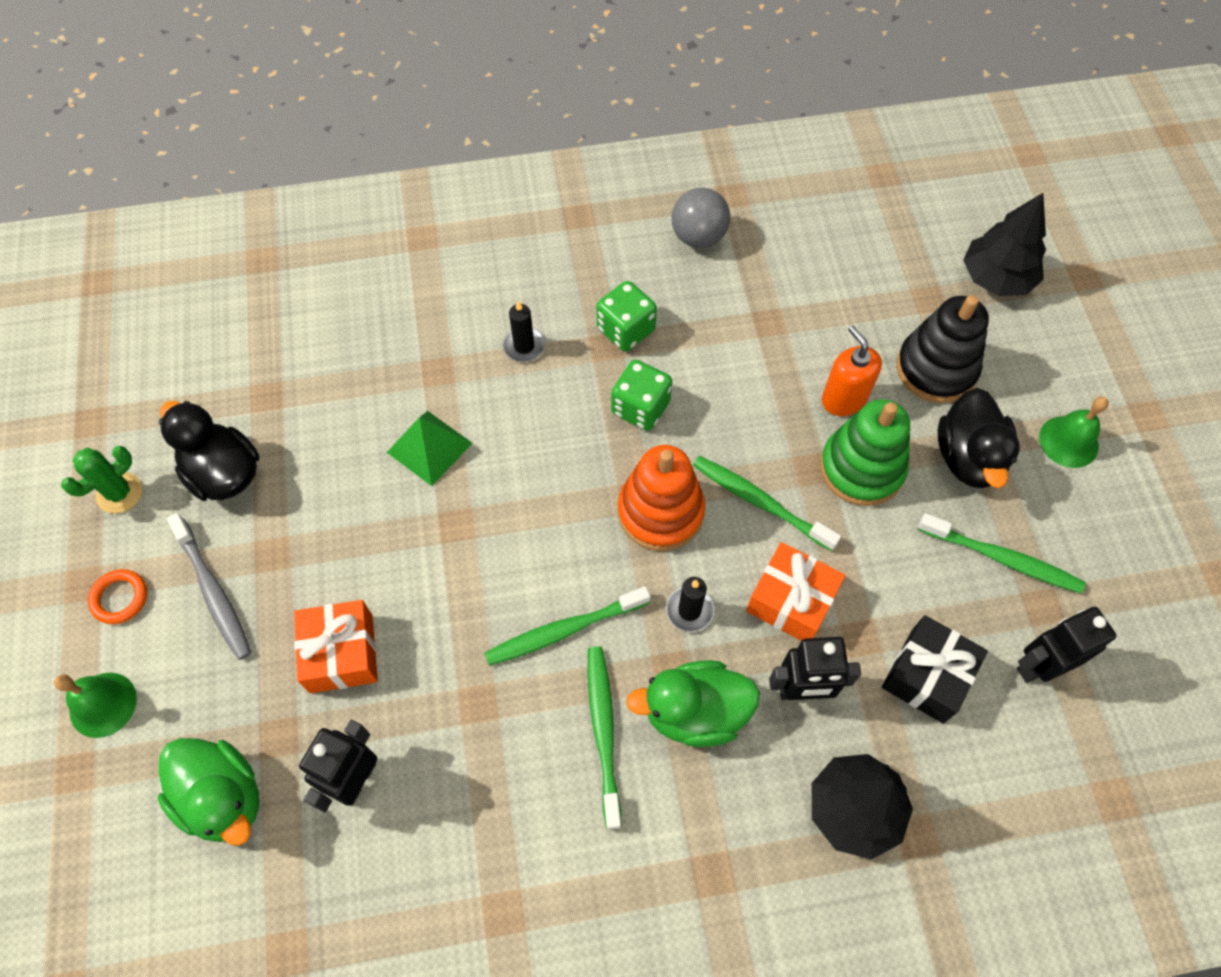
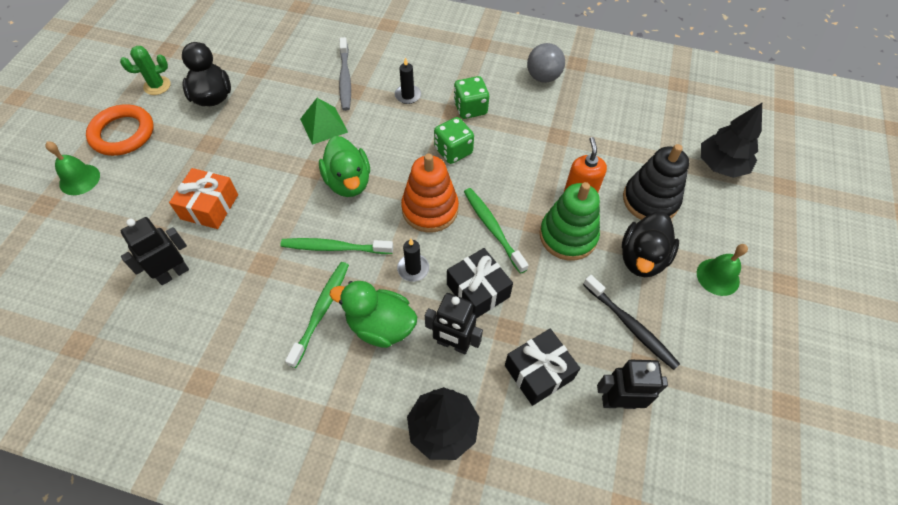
camera: 25 degrees right, 5 degrees down
(120, 598) = (123, 133): orange ring -> orange ring, size x1.89
(213, 592) = (168, 149): grey toothbrush -> grey toothbrush (345, 79)
(223, 797) = (103, 250): green duck -> green duck (348, 182)
(791, 601) = (478, 290): orange gift -> black gift
(1002, 559) = (631, 326): green toothbrush -> black toothbrush

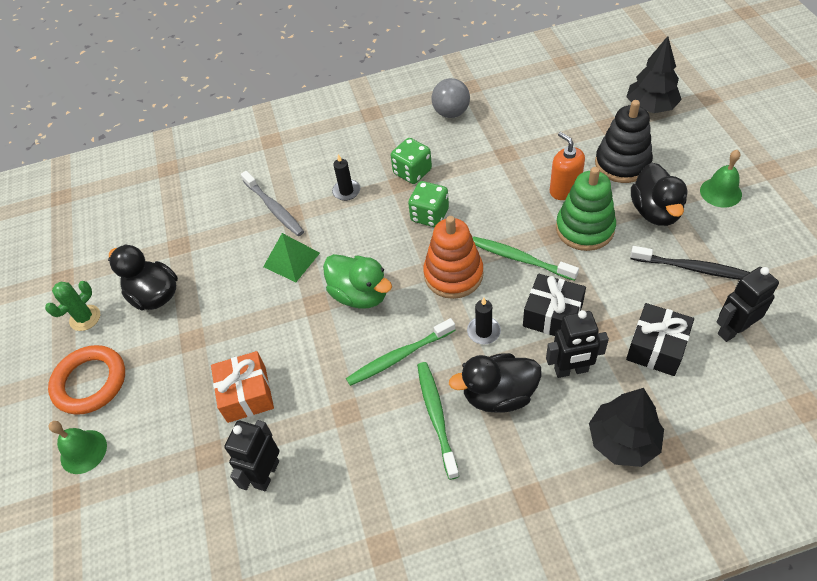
camera: 25 degrees left, 5 degrees down
(380, 326) = (498, 395): green duck -> black duck

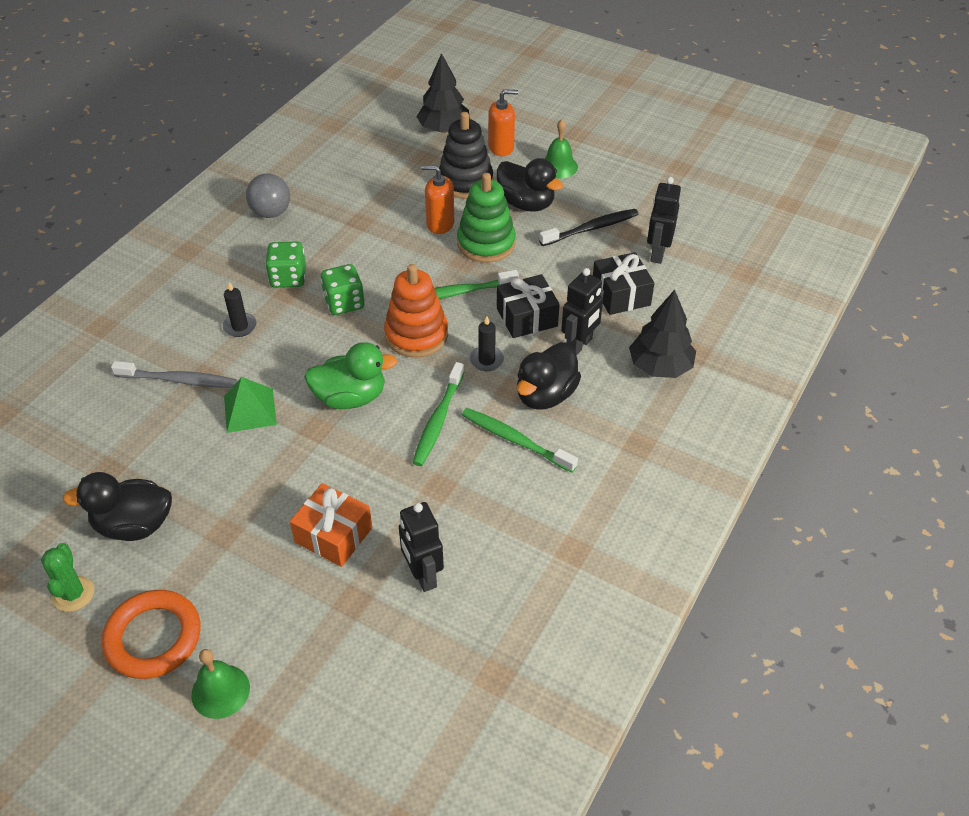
camera: 50 degrees left, 5 degrees down
(684, 148) = (501, 147): none -> orange soap dispenser

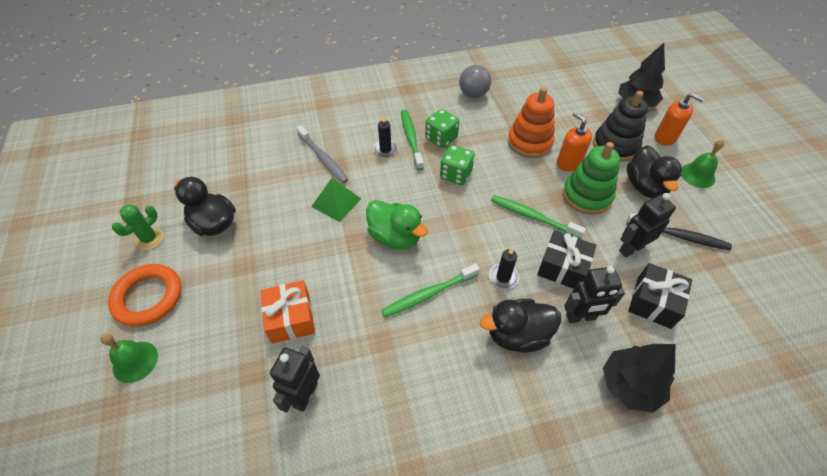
camera: 45 degrees right, 5 degrees up
(416, 335) = (476, 226): orange stacking toy -> orange stacking toy (529, 142)
(515, 440) = (462, 351): green toothbrush -> green toothbrush (411, 139)
(657, 253) = (718, 291): black robot -> black robot (631, 248)

